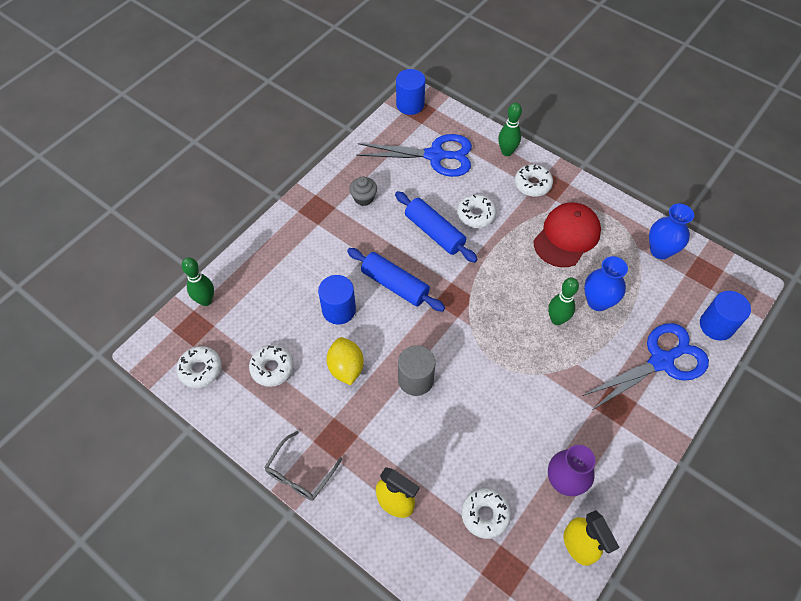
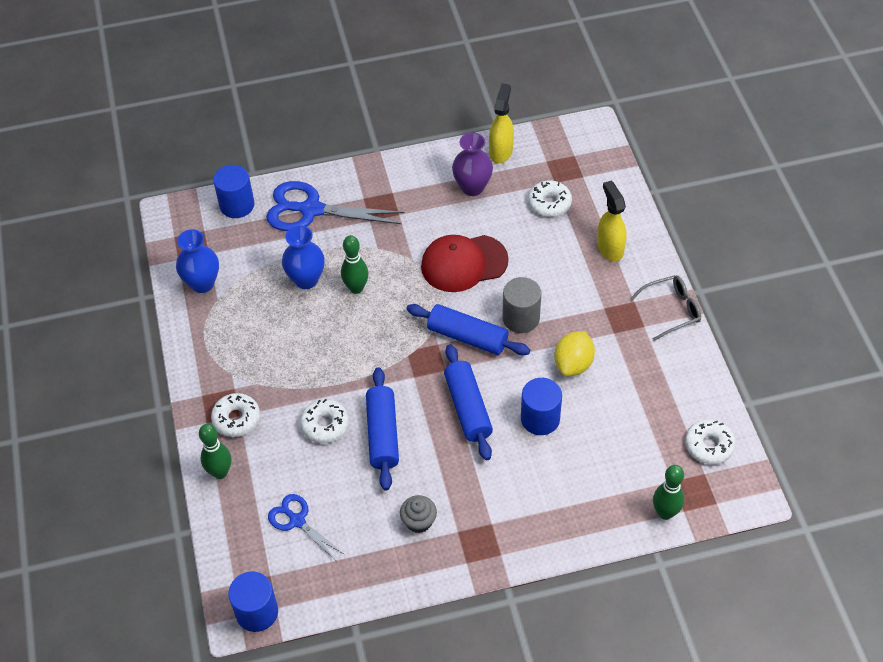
camera: 140 degrees left, 5 degrees down
(272, 368) = (640, 405): white donut -> none
(435, 156) = (297, 521): blue scissors -> blue scissors, size x0.56
(441, 336) = (467, 337): none -> blue rolling pin
(566, 236) = (266, 348): red cap -> red cap (464, 263)

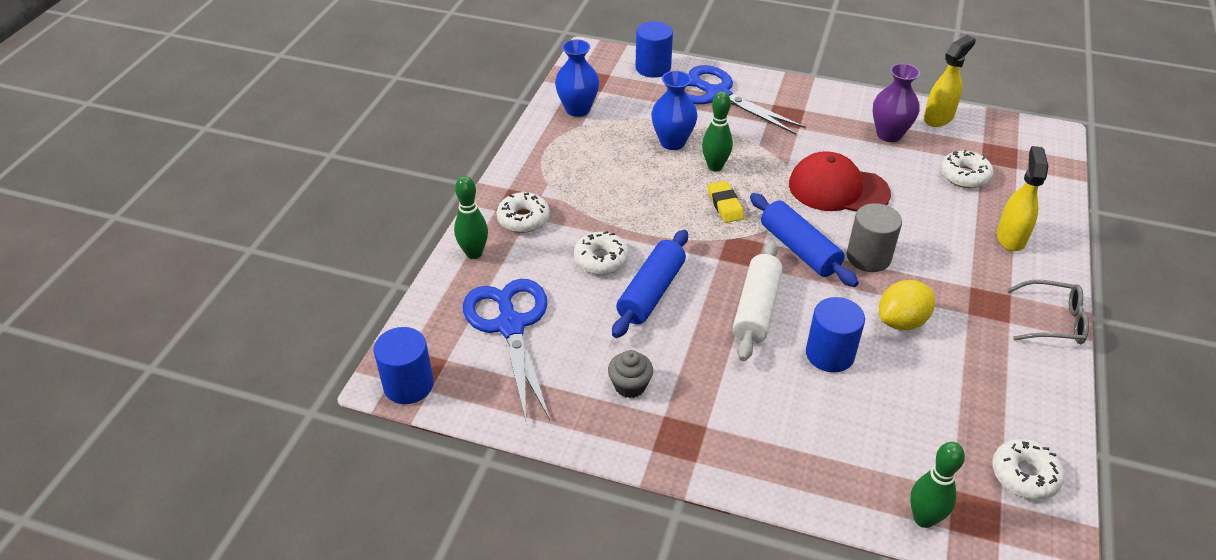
camera: 30 degrees right, 10 degrees down
(297, 521) = (510, 326): blue scissors -> blue scissors, size x1.77
(387, 323) = (725, 205): none -> yellow eraser
(468, 408) = (756, 309): blue rolling pin -> white rolling pin

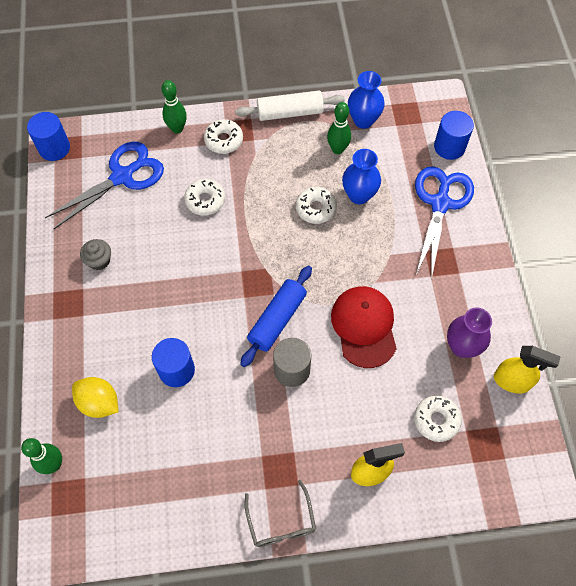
camera: 65 degrees right, 20 degrees up
(651, 292) = (187, 241): blue rolling pin -> none
(715, 166) = (345, 233): green bowling pin -> green bowling pin (337, 149)
(725, 205) = (302, 255): yellow eraser -> none
(756, 309) = (200, 311): white rolling pin -> white rolling pin (290, 113)
(901, 321) = (231, 410): yellow lemon -> yellow lemon (99, 403)
(1024, 475) = (113, 523): white donut -> white donut (315, 208)

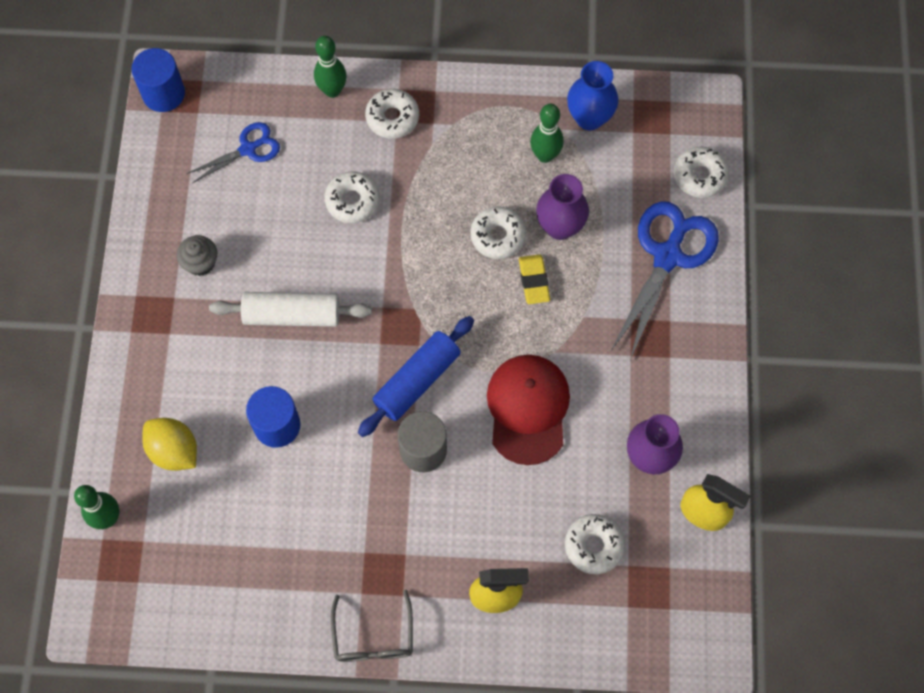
camera: 10 degrees right, 5 degrees up
(122, 176) = (248, 149): blue scissors -> blue scissors, size x0.56
(290, 113) = (490, 91): white rolling pin -> white rolling pin (292, 315)
(348, 235) = (534, 281): none -> yellow eraser
(359, 195) = (560, 226): blue vase -> purple vase
(449, 147) = (699, 176): blue cylinder -> white donut

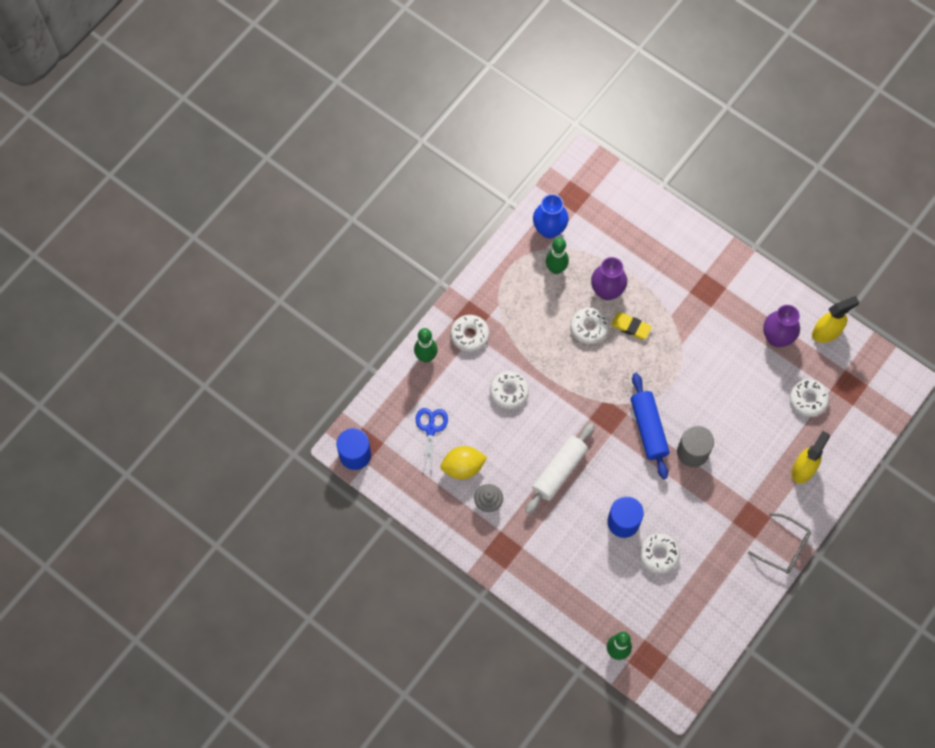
camera: 55 degrees left, 0 degrees up
(174, 451) = (600, 589): yellow lemon -> yellow lemon (463, 467)
(528, 409) = (706, 381): red cap -> none
(667, 256) = (665, 247): blue scissors -> none
(699, 176) = (628, 197): white donut -> white donut (658, 554)

